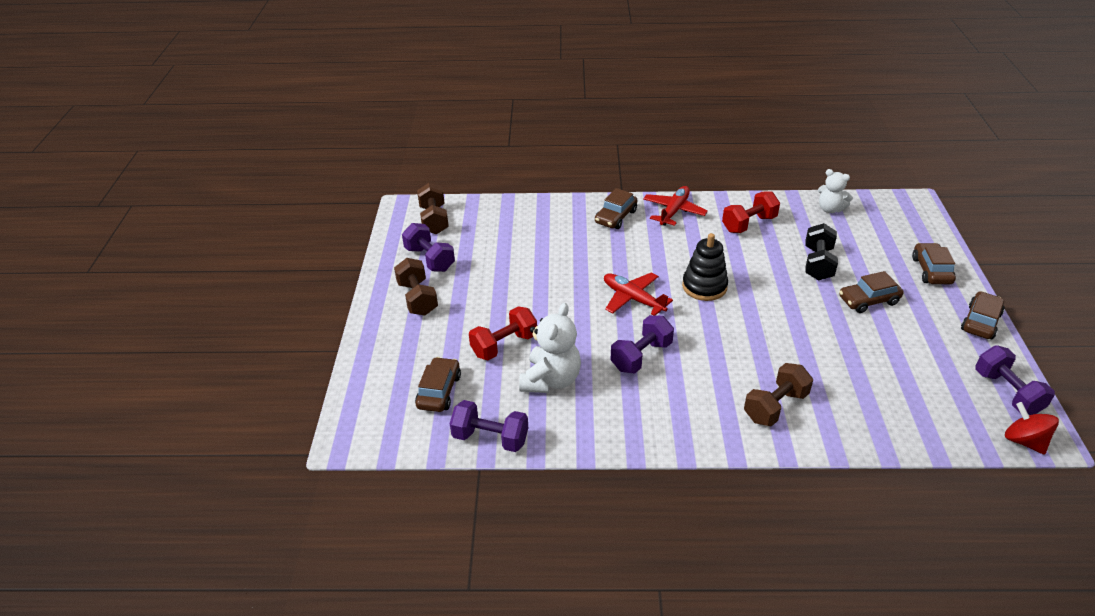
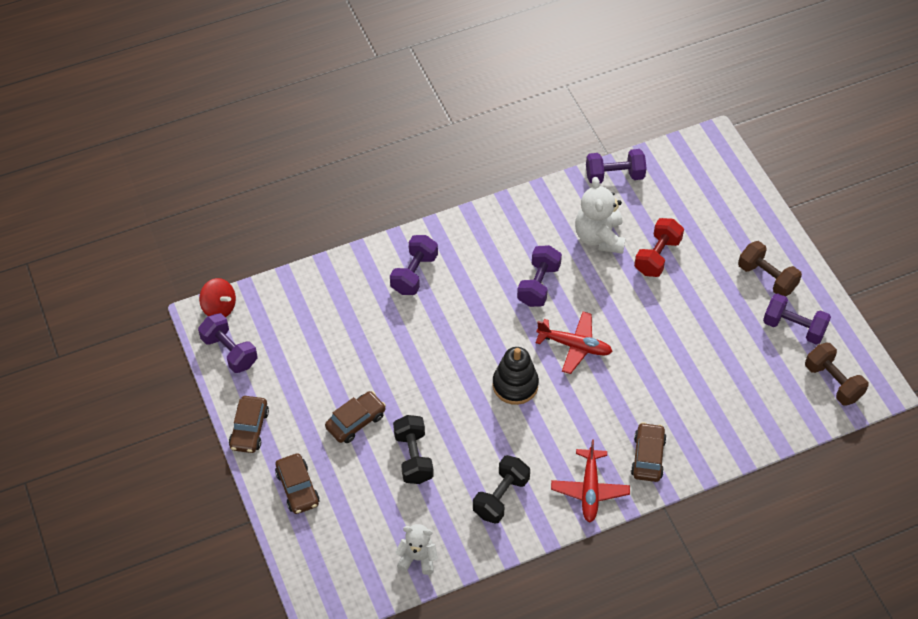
camera: 155 degrees right, 15 degrees up
(439, 391) = (679, 198): brown car -> none
(749, 224) = (501, 497): red dumbbell -> black dumbbell
(775, 406) = (414, 274): brown dumbbell -> purple dumbbell

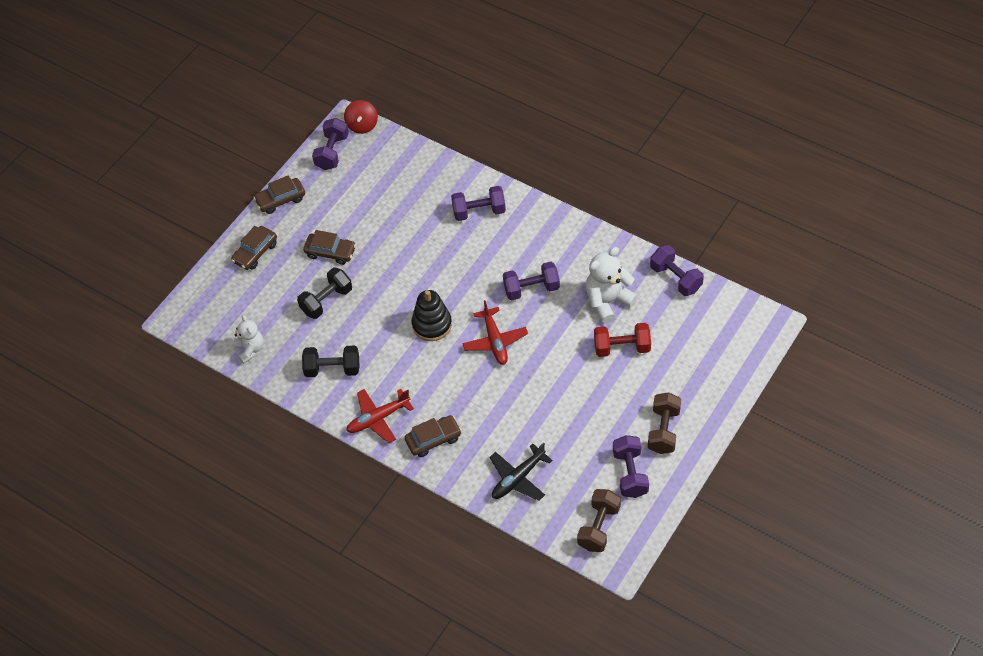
camera: 60 degrees right, 0 degrees up
(739, 414) = (518, 478): none -> black plane

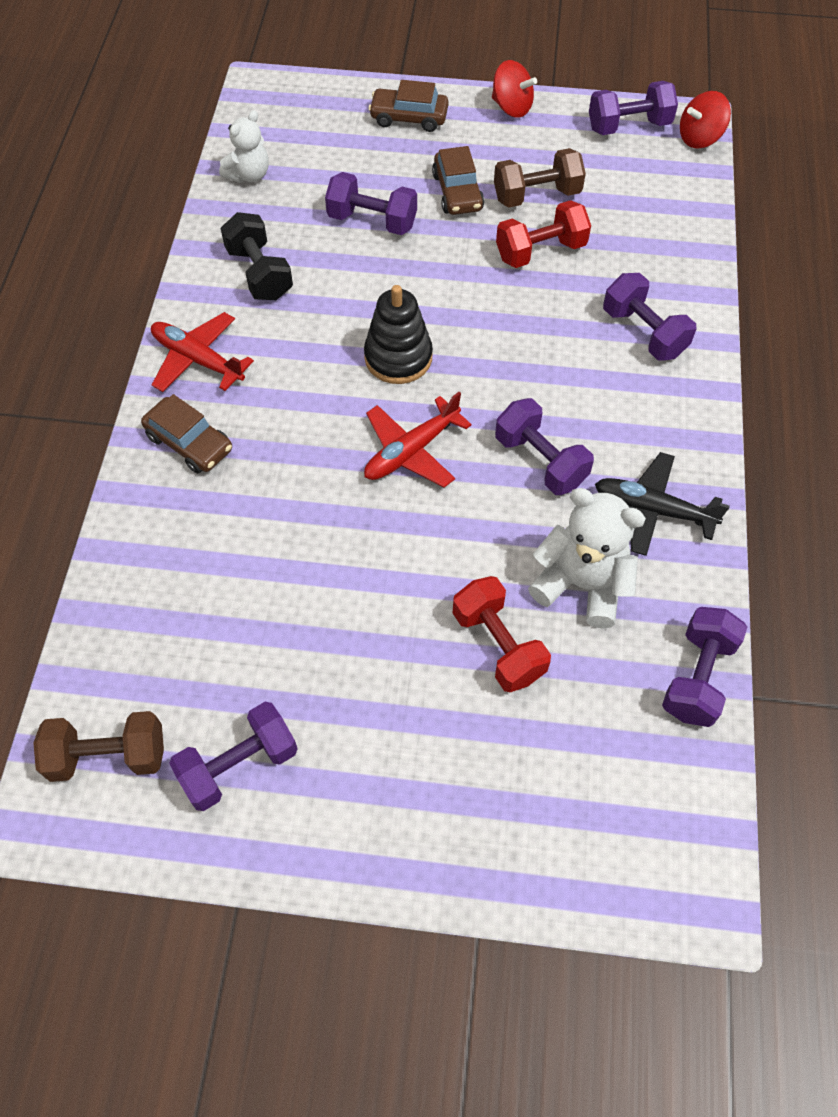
camera: 60 degrees right, 5 degrees up
(281, 200) = (511, 107): brown car -> red spinning top
(326, 301) = (372, 221): black dumbbell -> purple dumbbell
(398, 232) = (540, 251): none -> red dumbbell
(518, 478) = (162, 588): black plane -> black plane (652, 509)
(663, 430) = (355, 787): brown dumbbell -> brown dumbbell (536, 195)

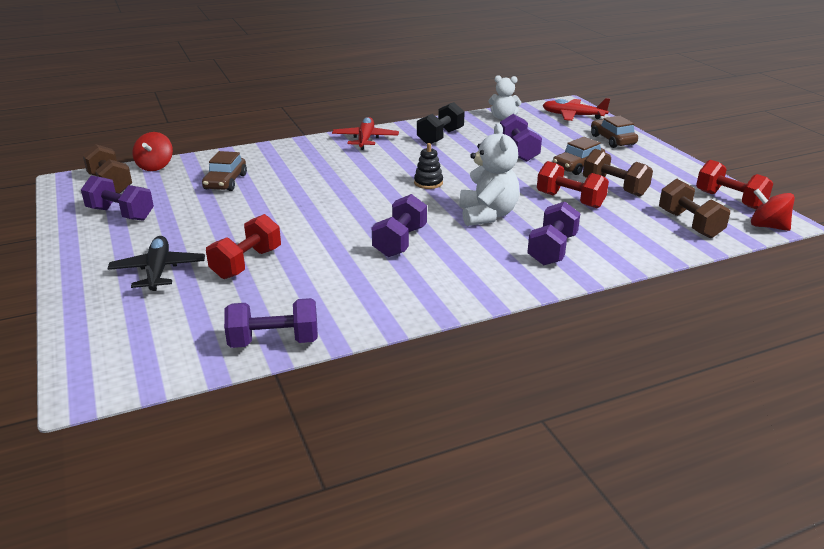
camera: 60 degrees right, 30 degrees down
(190, 443) = (311, 151): brown car -> brown car (225, 182)
(398, 357) = (428, 183): black stacking toy -> black stacking toy, size x0.63
(411, 451) = (364, 203): red plane -> red plane (573, 116)
(511, 107) = (674, 163): red spinning top -> red spinning top (155, 166)
(581, 584) = (316, 279): white teddy bear -> white teddy bear (487, 215)
(628, 126) = (729, 200): purple dumbbell -> red dumbbell
(652, 509) = (402, 290): black plane -> black plane (158, 271)
(658, 191) = (689, 224): none -> brown dumbbell

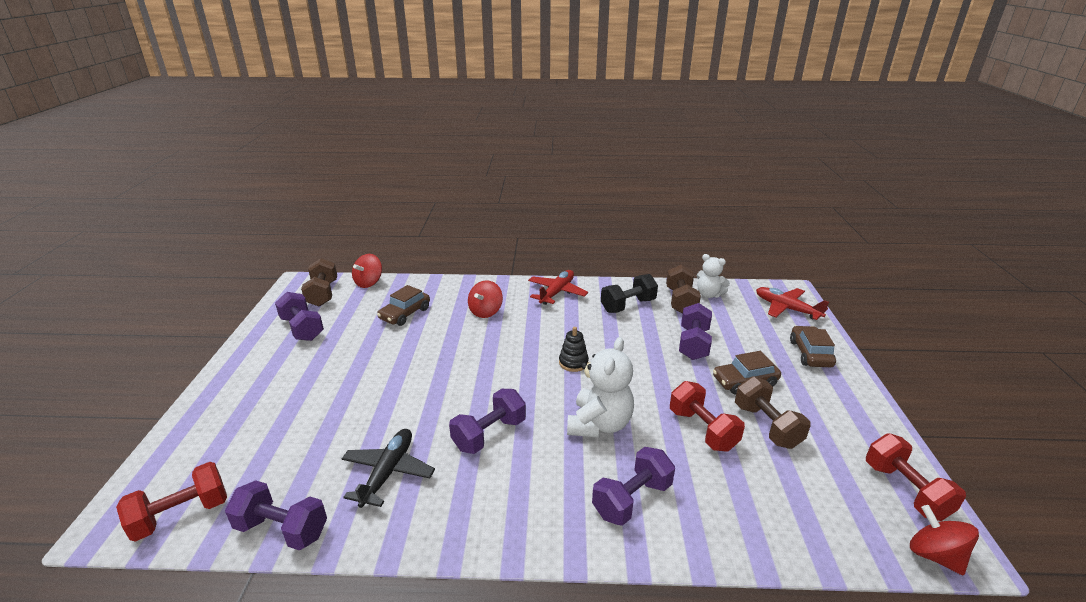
camera: 25 degrees right, 0 degrees up
(158, 271) = (273, 403): black plane -> black plane (388, 472)
(247, 263) = (343, 417): red dumbbell -> red dumbbell (182, 515)
(309, 165) = (486, 311): none -> red spinning top
(689, 224) = (825, 514): brown dumbbell -> brown dumbbell (680, 301)

